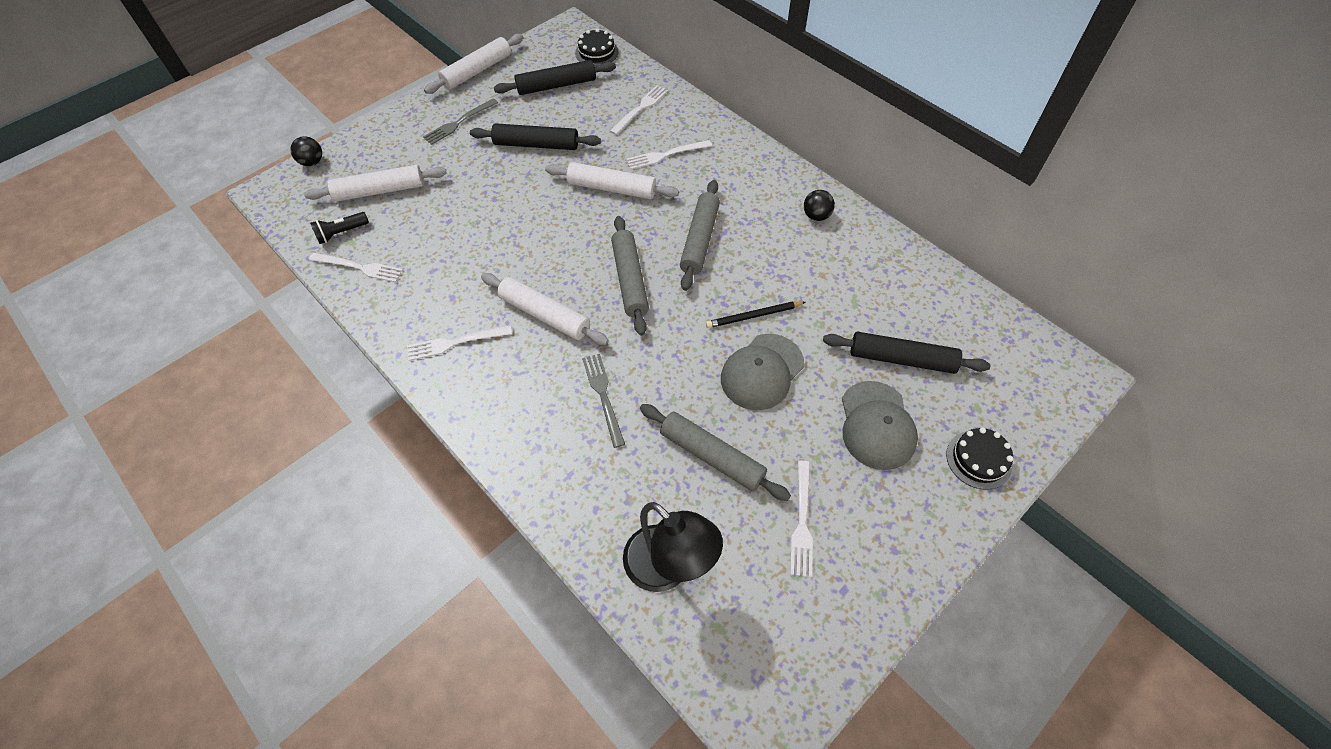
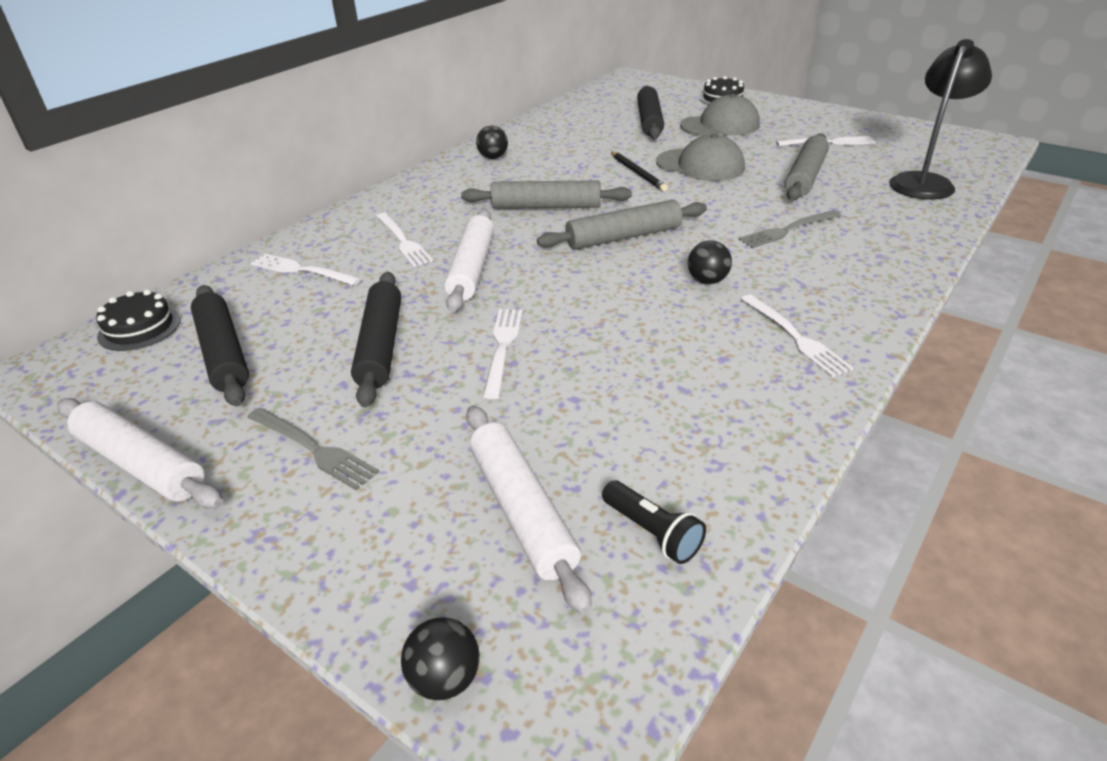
camera: 100 degrees left, 20 degrees down
(359, 267) = (721, 477): white fork -> white fork (503, 347)
(544, 315) = (707, 281): white rolling pin -> black ball

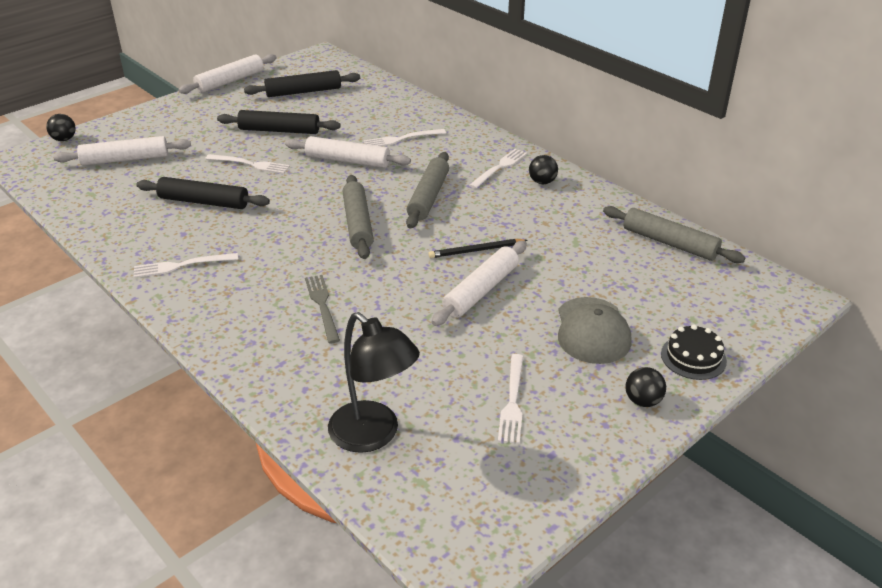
camera: 100 degrees right, 0 degrees up
(139, 328) = (344, 70): black cake -> none
(301, 270) = (381, 108): white fork -> white fork (499, 167)
(314, 449) = (207, 115): grey fork -> none
(649, 121) = (619, 283): black rolling pin -> black rolling pin (204, 202)
(652, 532) = (83, 188): black flashlight -> none
(700, 165) = (481, 290): grey cap -> white rolling pin
(707, 281) = (271, 247): black ball -> black ball (643, 401)
(805, 176) = (425, 351): grey rolling pin -> grey rolling pin (669, 243)

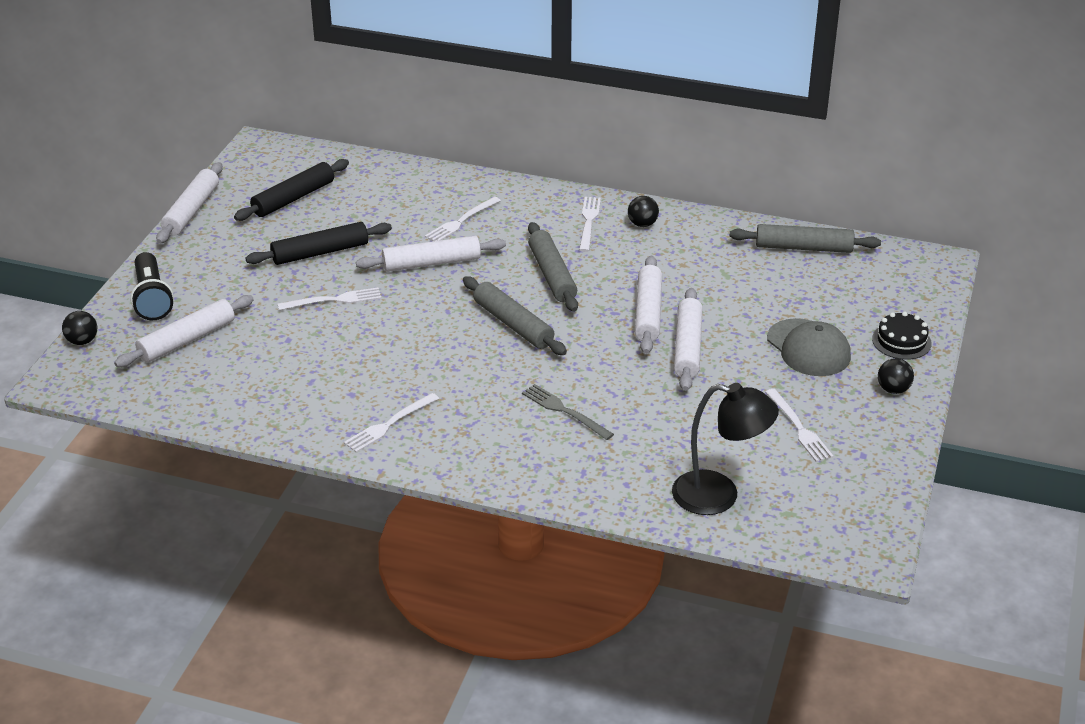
camera: 30 degrees left, 0 degrees up
(138, 126) = (152, 298): none -> black flashlight
(204, 202) = (333, 356): black rolling pin -> none
(476, 250) = (648, 312): black pencil -> white rolling pin

